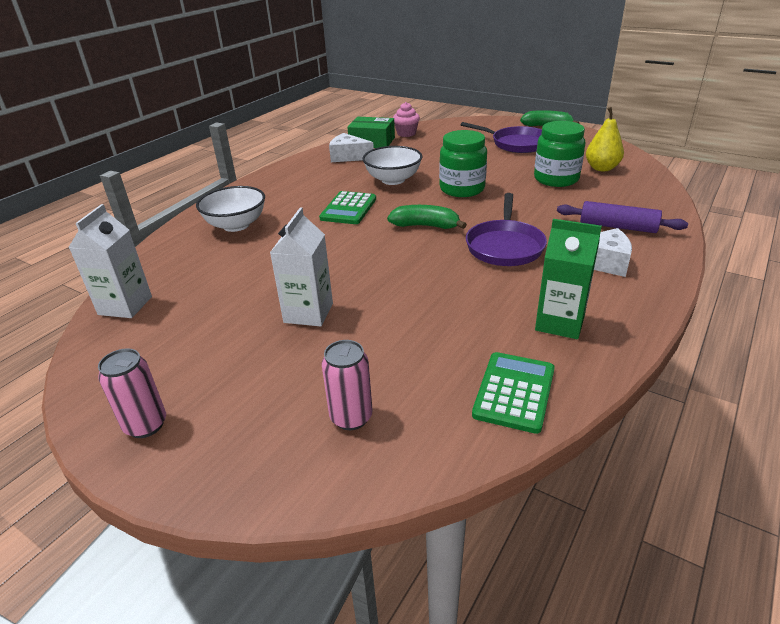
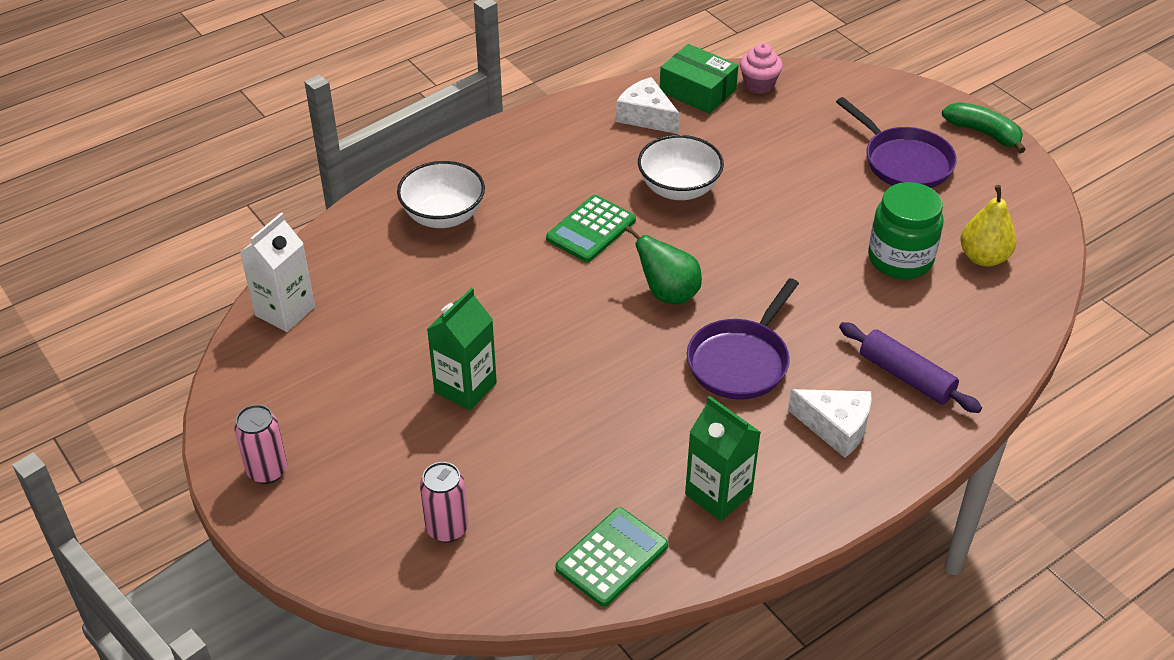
camera: 20 degrees right, 10 degrees up
(308, 313) = (465, 387): white carton -> green carton
(425, 226) = (668, 294): green banana -> green pear
(462, 189) = (758, 238): green jar -> none

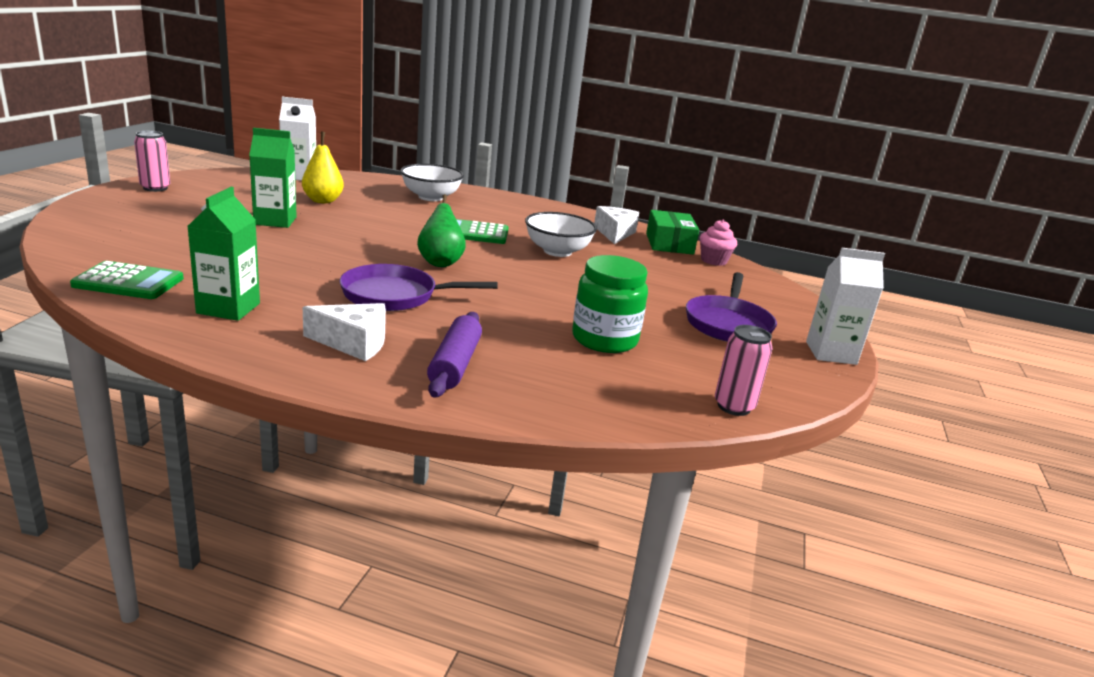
camera: 50 degrees right, 20 degrees down
(447, 528) = (130, 233): pink can -> pink can (733, 406)
(835, 427) = (354, 343): white cheese -> white cheese turned 75 degrees counterclockwise
(983, 133) = (831, 353): green banana -> white carton
(983, 257) = (667, 378): yellow pear -> yellow pear (323, 201)

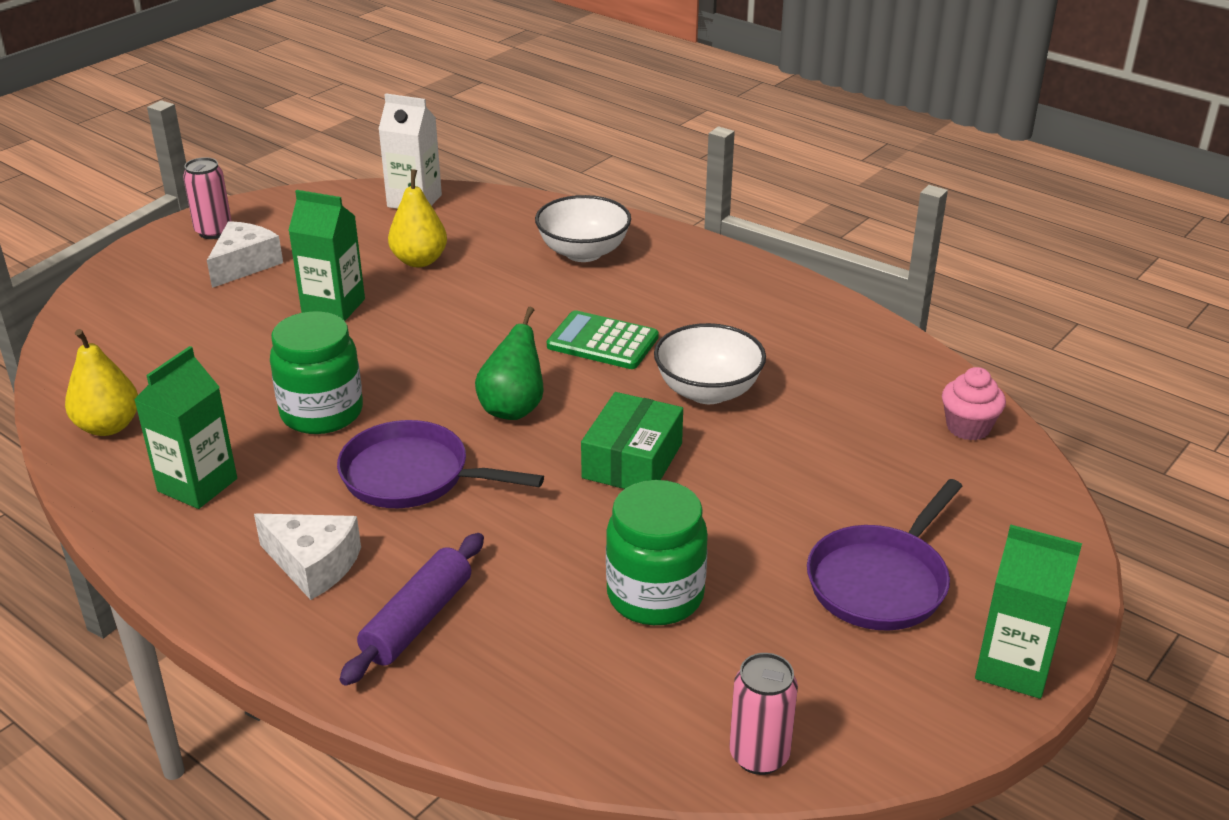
camera: 25 degrees right, 10 degrees up
(129, 282) = (108, 426): green calculator -> yellow pear
(303, 269) = (322, 413): none -> green jar
(614, 233) = (835, 349): white cheese -> white cheese (244, 264)
(669, 244) = (916, 380): green box -> green box (632, 460)
(831, 353) = (1013, 667): white carton -> green carton

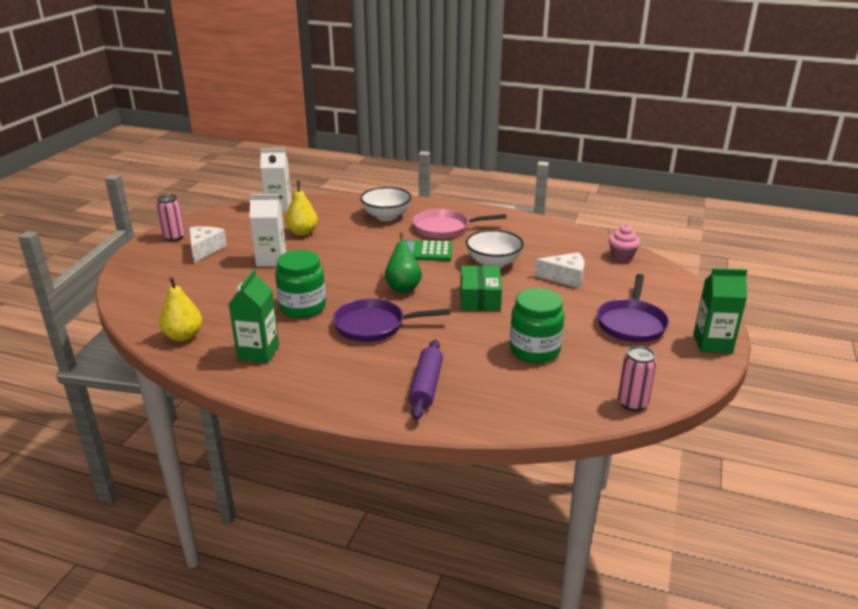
camera: 20 degrees left, 5 degrees down
(313, 564) = (352, 374): white cheese -> white cheese (565, 277)
(333, 307) = (271, 260): green carton -> white carton
(671, 298) = (445, 228): none -> pink pan

